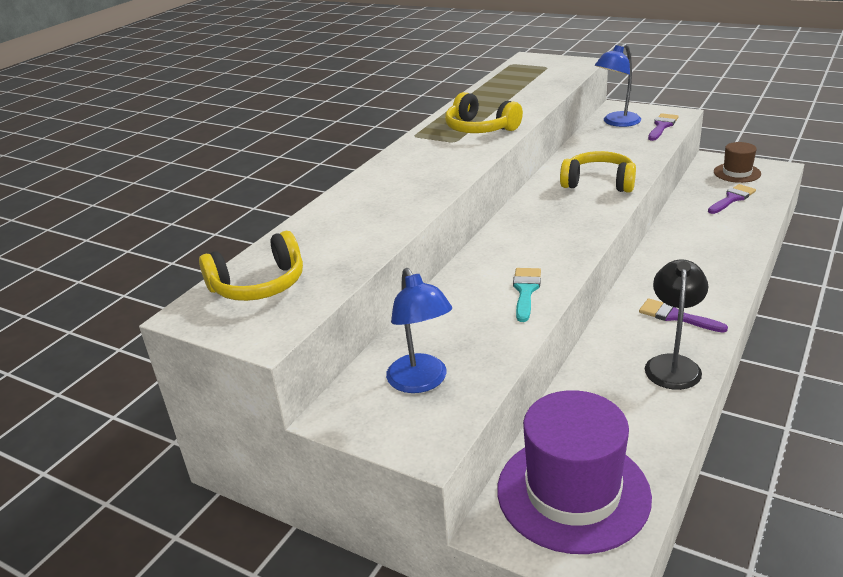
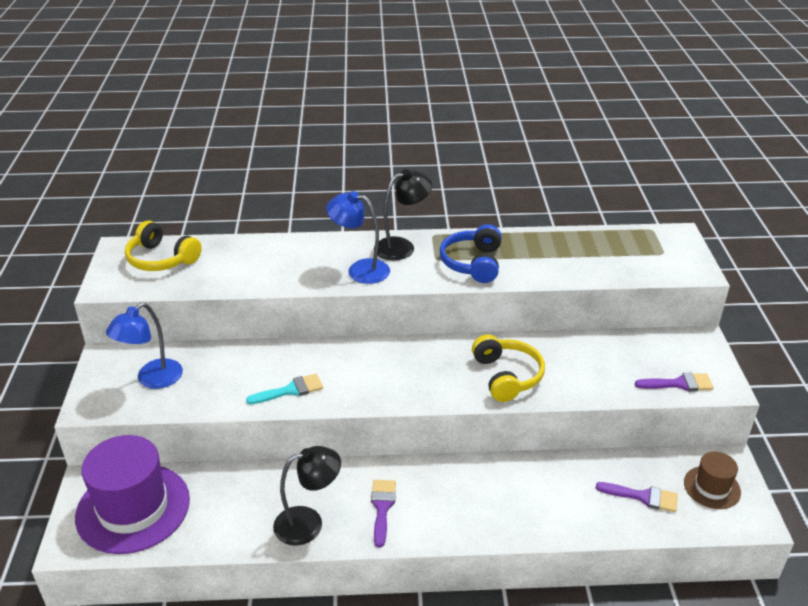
camera: 55 degrees right, 5 degrees up
(416, 151) = (402, 247): none -> black lamp
(480, 128) = (472, 263): yellow headphones -> blue headphones
(616, 122) = (660, 349): blue lamp -> blue lamp (360, 270)

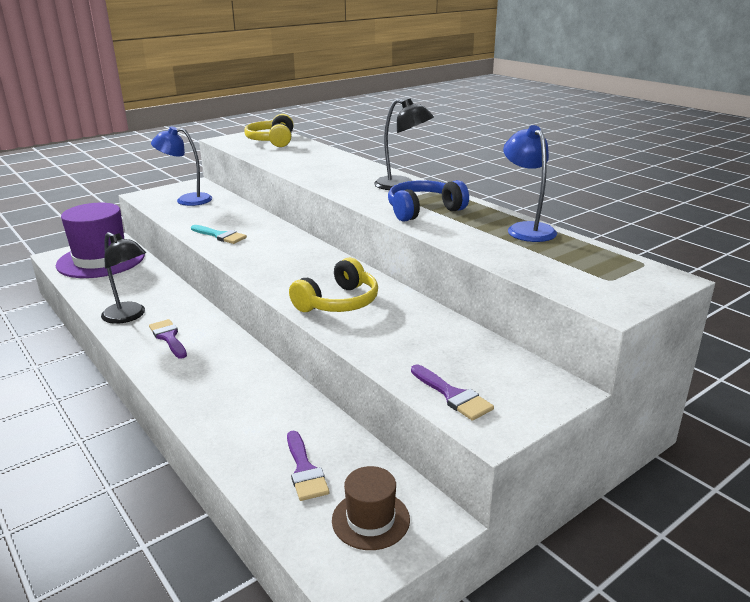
camera: 55 degrees right, 10 degrees down
(360, 270) = (346, 183): blue lamp -> blue lamp (526, 229)
(382, 507) = (168, 337): purple brush -> purple brush turned 90 degrees counterclockwise

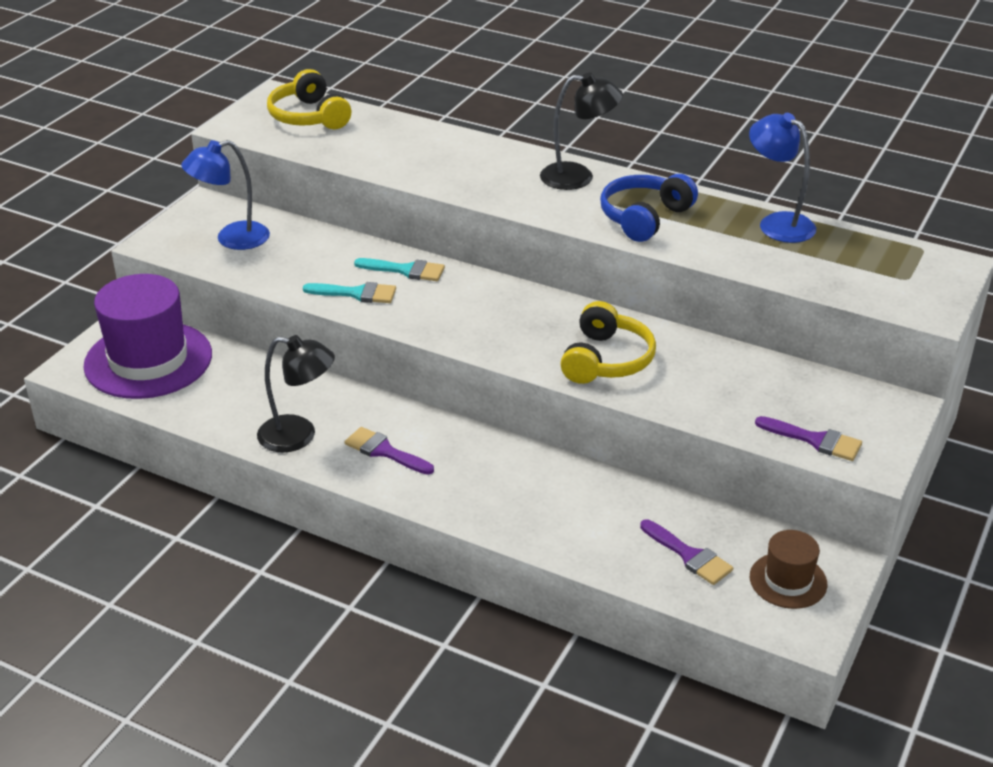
camera: 25 degrees left, 10 degrees up
(265, 230) = (406, 270): none -> turquoise brush

